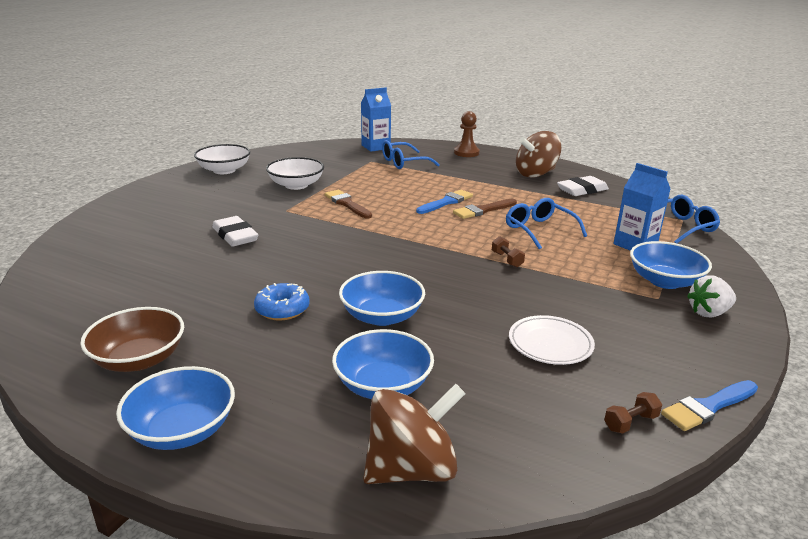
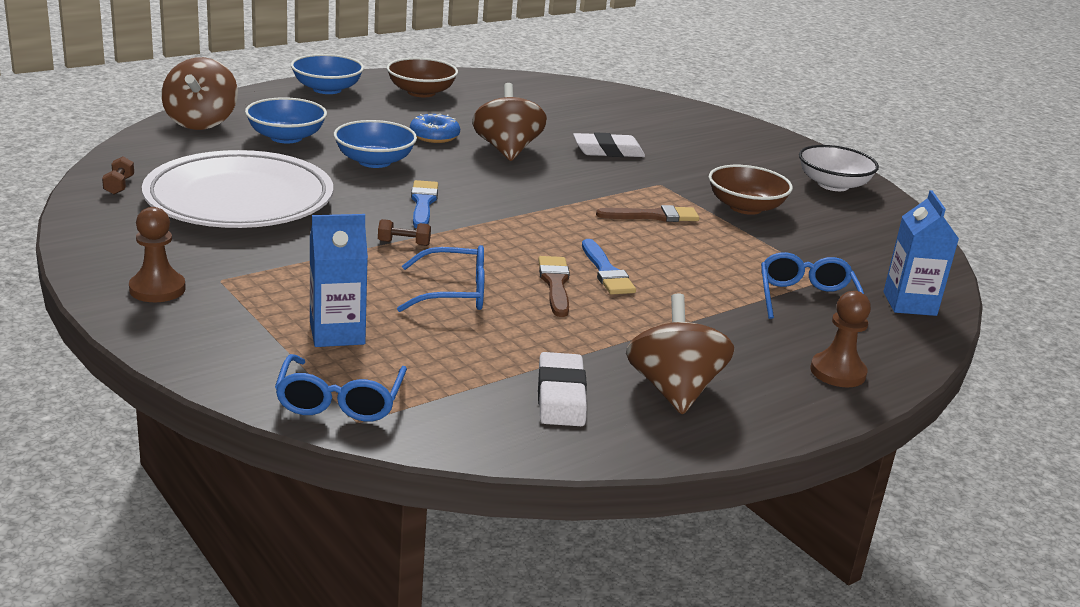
camera: 115 degrees right, 0 degrees up
(280, 270) = (507, 150): none -> brown spinning top
(296, 185) = (745, 207): white bowl -> brown bowl
(550, 344) = (239, 200): white plate -> white plate, size x2.19
(664, 281) = (240, 302): blue bowl -> none
(708, 313) = (157, 289): white strawberry -> brown pawn
(708, 407) = (79, 216): blue brush -> blue brush (423, 203)

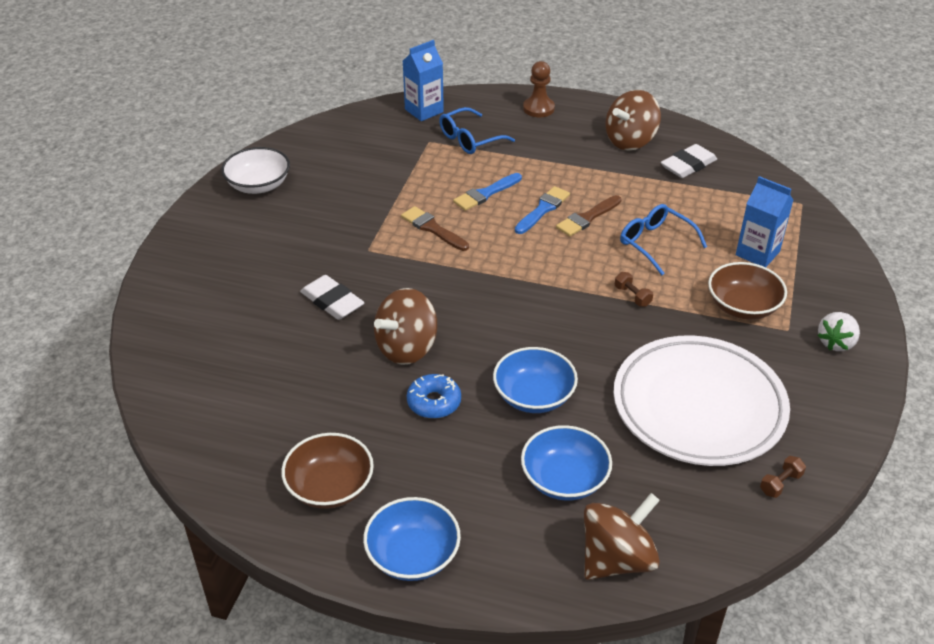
camera: 125 degrees left, 15 degrees up
(157, 289) = (836, 343): brown pawn -> white strawberry
(340, 401) = (799, 216): blue glasses -> none
(423, 203) = (566, 325): blue brush -> blue brush (485, 194)
(745, 207) = (359, 202): brown bowl -> brown bowl (742, 306)

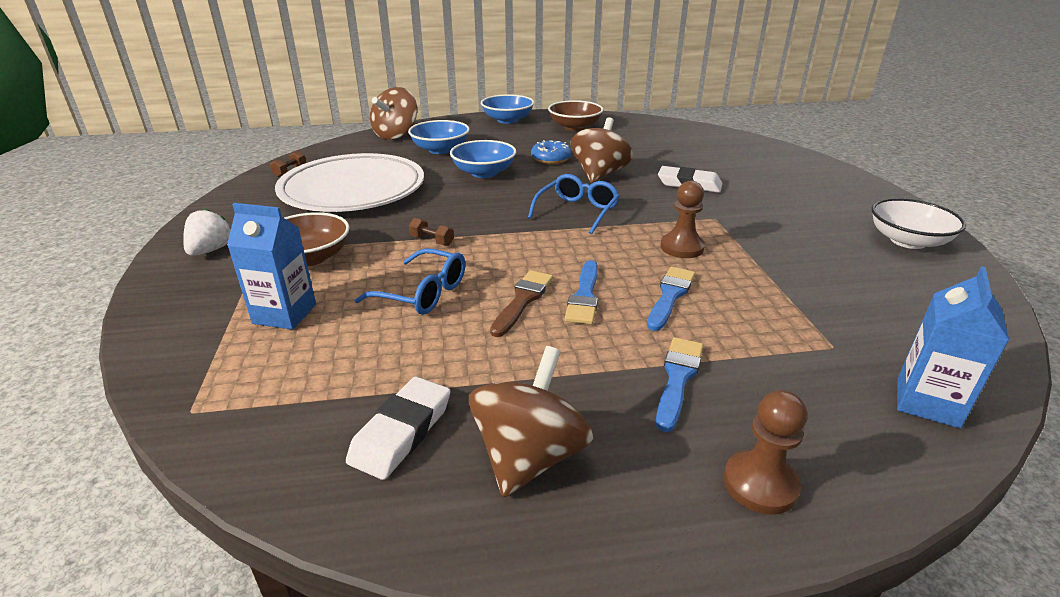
camera: 155 degrees right, 10 degrees down
(432, 228) = (682, 247): brown brush -> brown pawn
(470, 139) = (786, 369): blue glasses -> blue glasses (577, 211)
(531, 150) = (678, 378): none -> blue brush

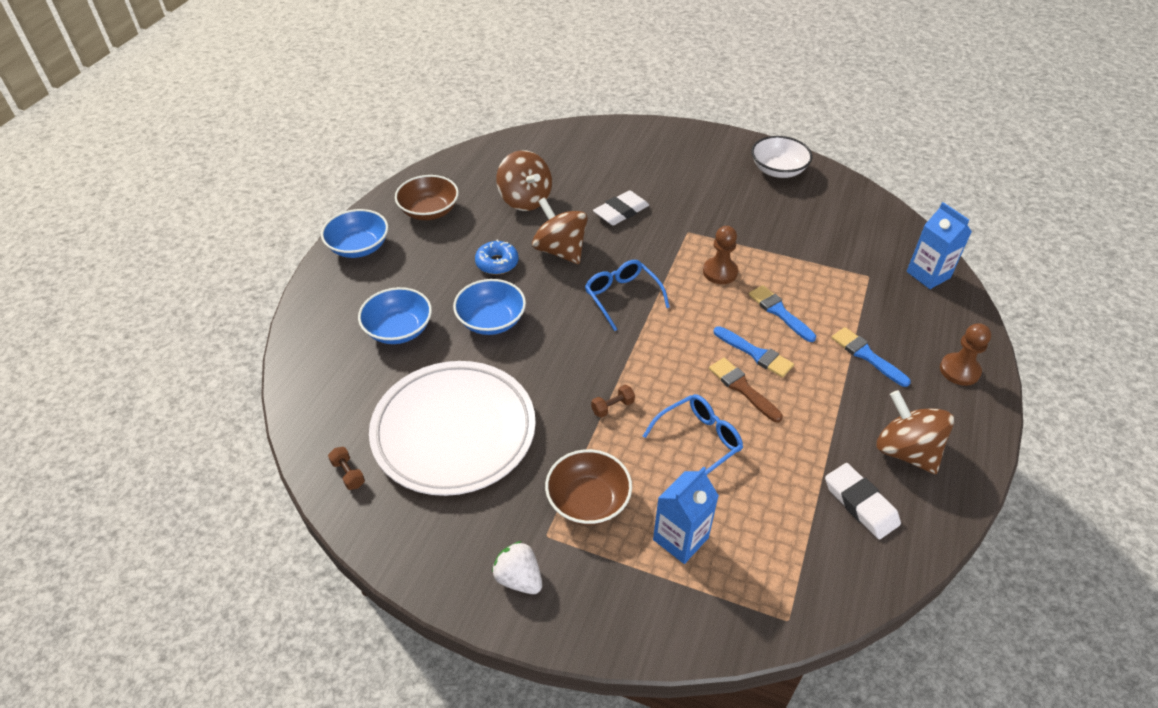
camera: 60 degrees left, 15 degrees up
(396, 135) = (315, 350): brown spinning top -> brown spinning top (525, 200)

